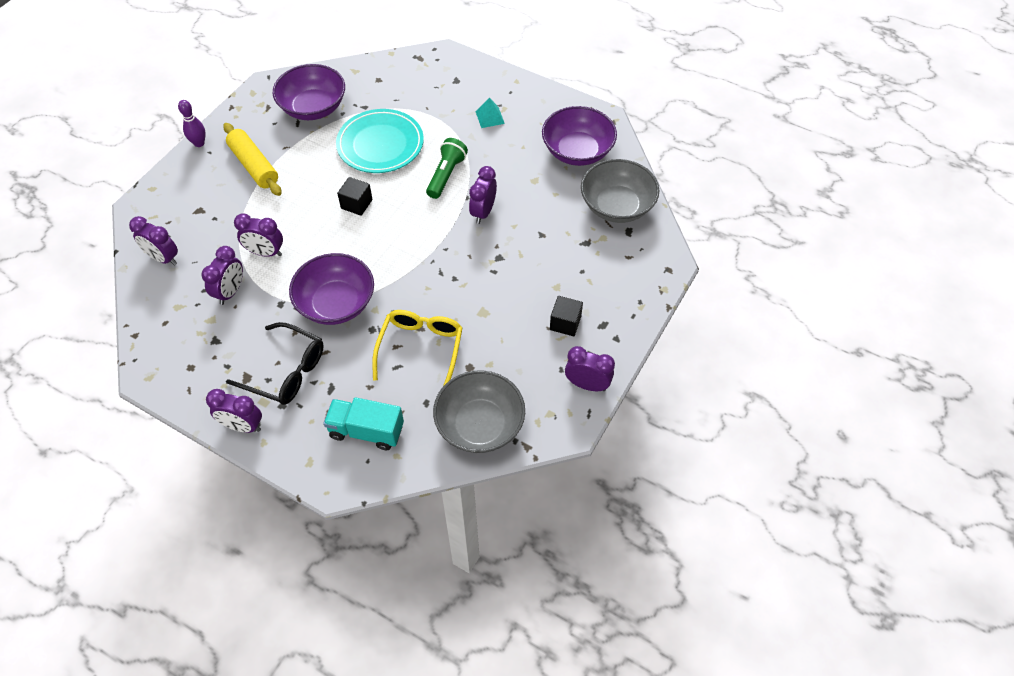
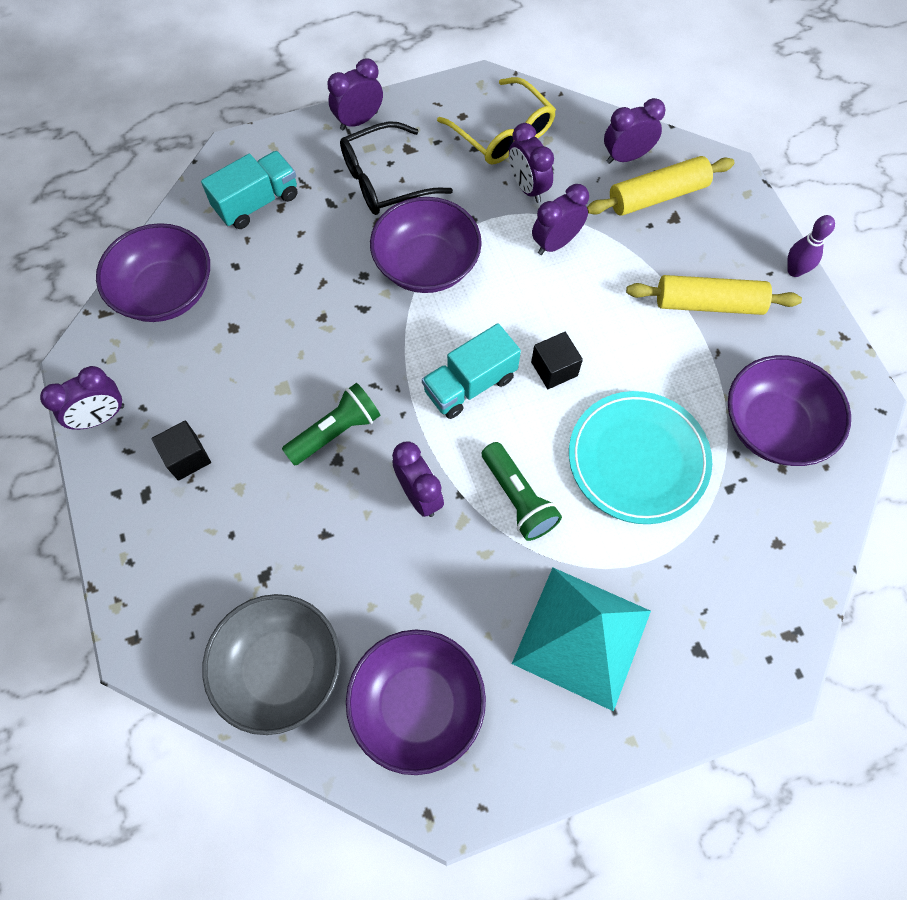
camera: 130 degrees right, 10 degrees up
(187, 226) = (657, 196): none -> yellow rolling pin
(400, 232) = (470, 384): none -> turquoise truck
(421, 348) = (298, 301): yellow glasses -> yellow glasses (503, 133)
(480, 425) = (166, 292): grey bowl -> purple bowl
(484, 269) = (336, 431): none -> green flashlight
(490, 117) = (582, 637): turquoise pyramid -> turquoise pyramid, size x2.47

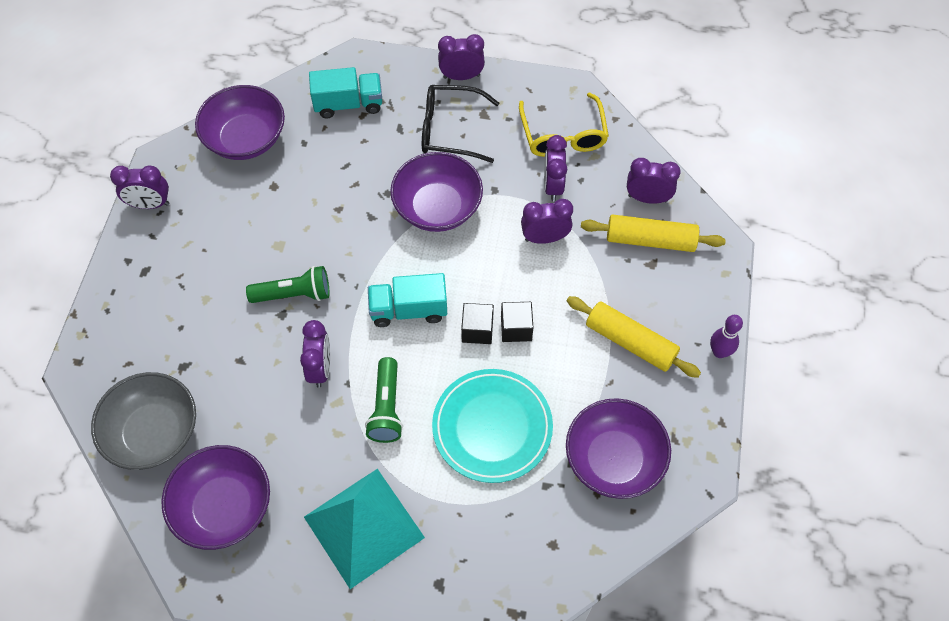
camera: 30 degrees right, 5 degrees down
(187, 457) = (186, 260): black cube -> black cube (516, 328)

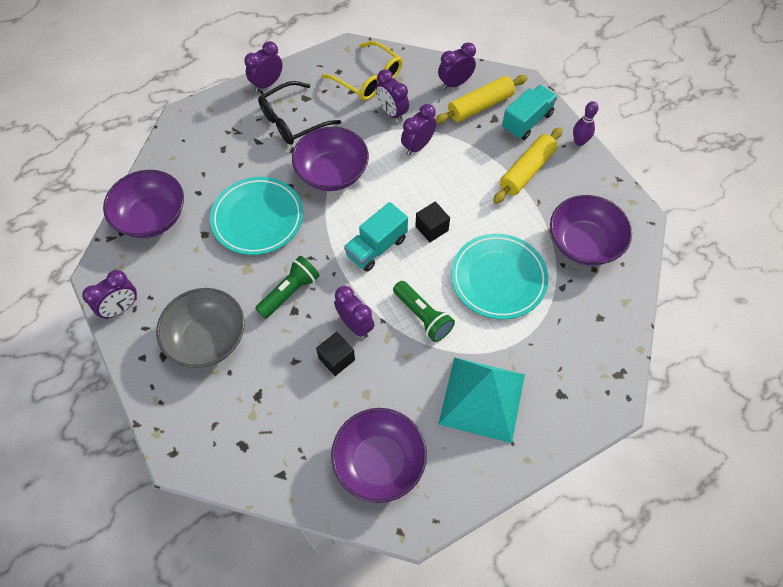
camera: 40 degrees left, 0 degrees up
(153, 432) = (280, 455): grey bowl -> grey bowl (207, 339)
(331, 204) = (257, 218): none -> turquoise plate
(348, 104) = (206, 148): turquoise truck -> turquoise truck (527, 121)
(516, 328) = (454, 210): black cube -> black cube (336, 359)
(630, 342) = (527, 171): yellow rolling pin -> yellow rolling pin turned 45 degrees counterclockwise

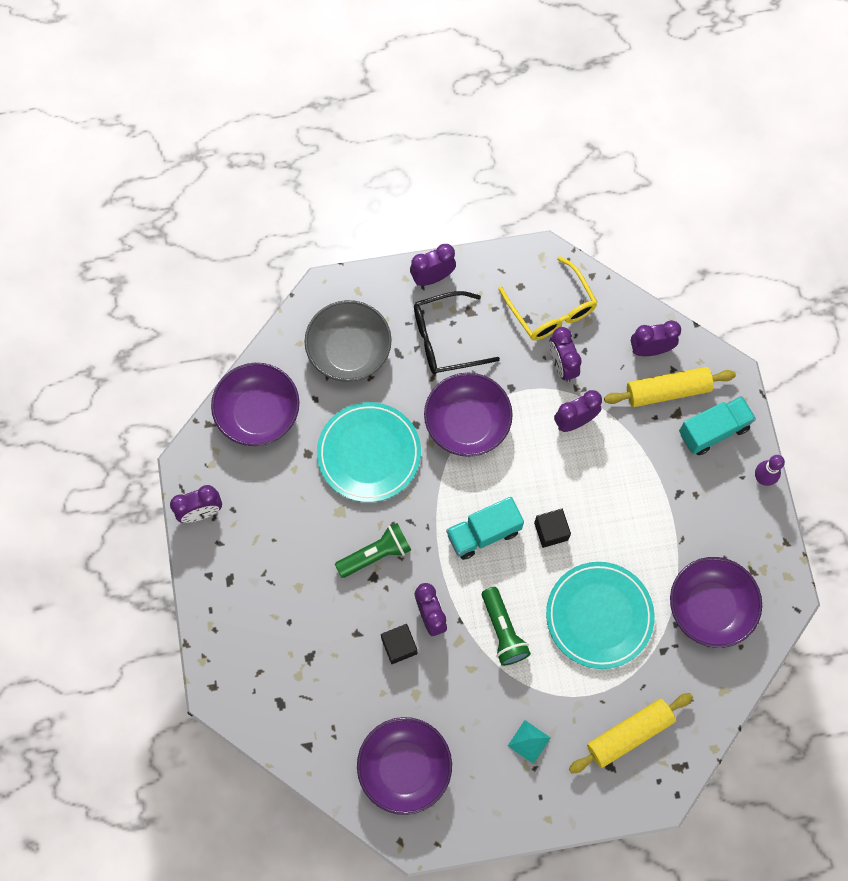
camera: 20 degrees right, 10 degrees up
(207, 339) = (277, 577): grey bowl -> grey bowl (349, 351)
(482, 399) = (529, 741): turquoise pyramid -> turquoise pyramid, size x0.41
(527, 171) = (685, 496): yellow rolling pin -> yellow rolling pin (629, 734)

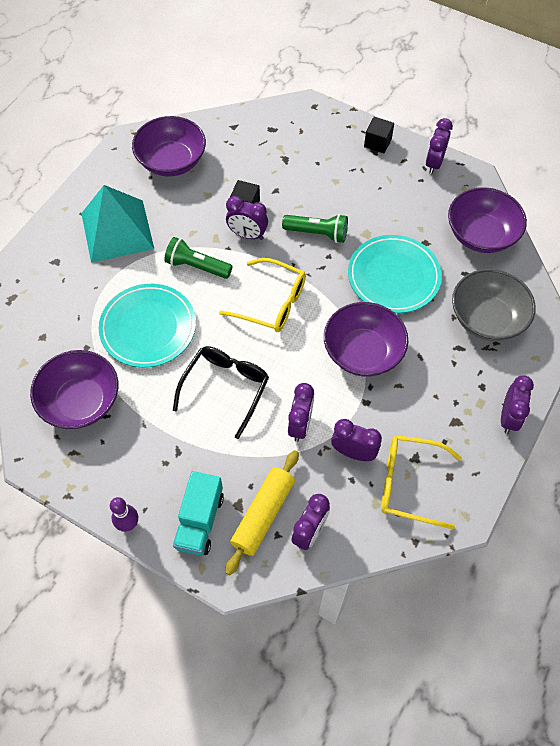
camera: 130 degrees right, 10 degrees down
(375, 554) = (317, 233): green flashlight -> green flashlight turned 90 degrees counterclockwise
(445, 339) = (445, 387): black glasses -> black glasses (226, 388)
(483, 533) = (272, 303): turquoise truck -> yellow glasses
(529, 741) = (117, 230): turquoise pyramid -> turquoise pyramid, size x2.47
(551, 531) = (233, 344): black cube -> black cube (377, 143)
(629, 734) = (60, 286): yellow rolling pin -> none

